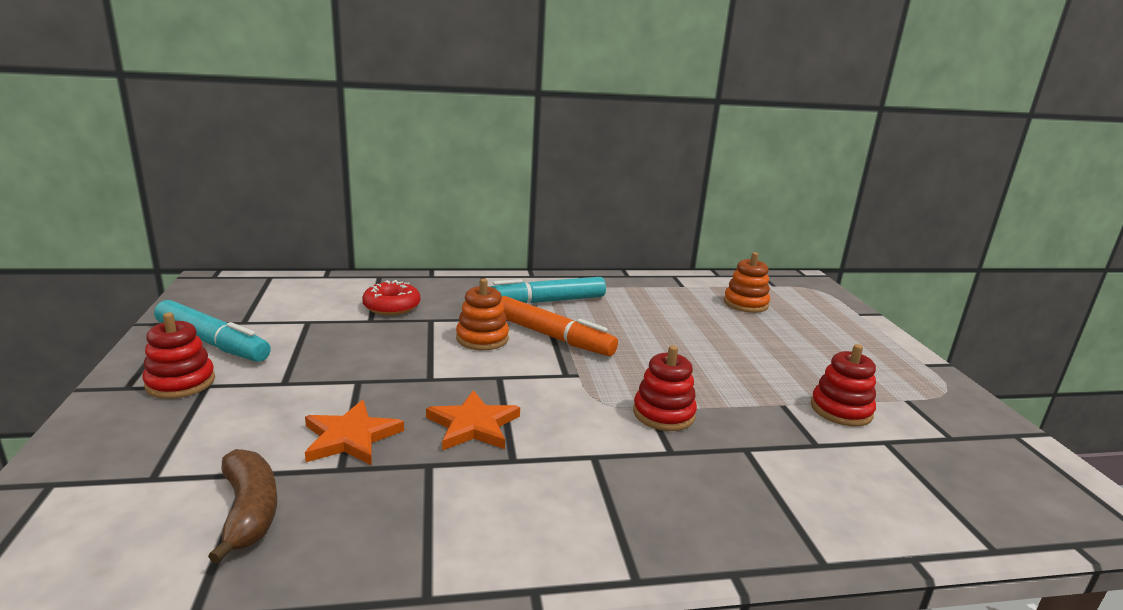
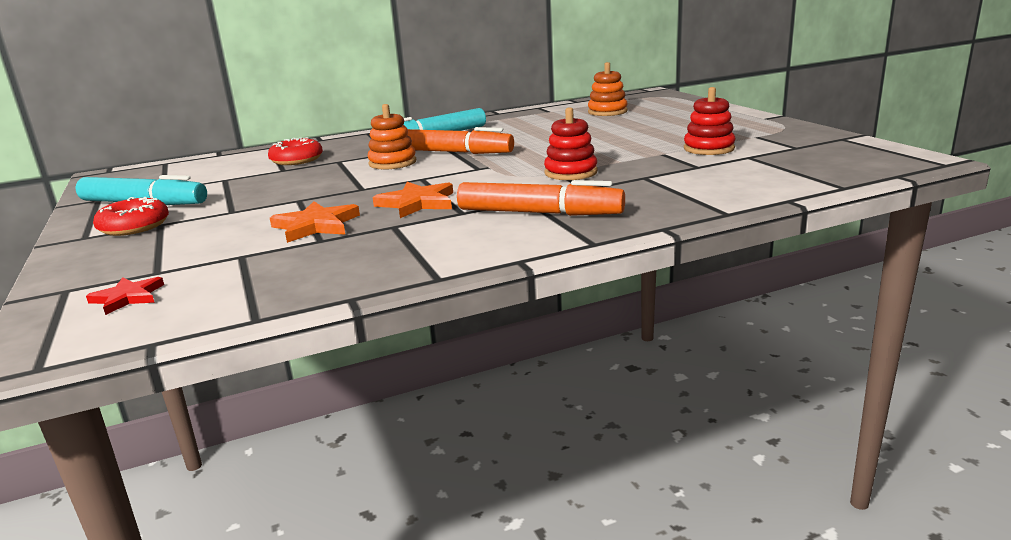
camera: 10 degrees left, 0 degrees up
(97, 520) = (128, 297): none -> red star
(180, 383) = (134, 227): red stacking toy -> red donut
(249, 511) = (259, 271): brown banana -> none
(597, 489) = (539, 213): none -> orange marker

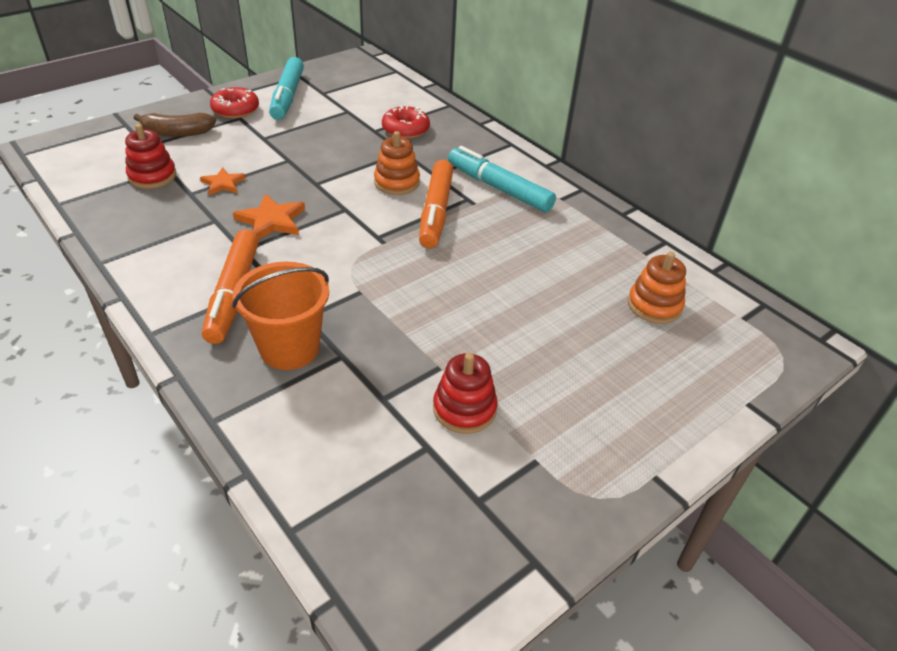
camera: 70 degrees right, 20 degrees up
(128, 297) = (107, 149): red star -> none
(148, 255) = (177, 133): none -> brown banana
(316, 225) = (223, 183): orange star -> orange star, size x0.65
(571, 173) = (360, 300): red stacking toy -> red stacking toy (152, 176)
(631, 192) = (289, 348): none -> orange bucket

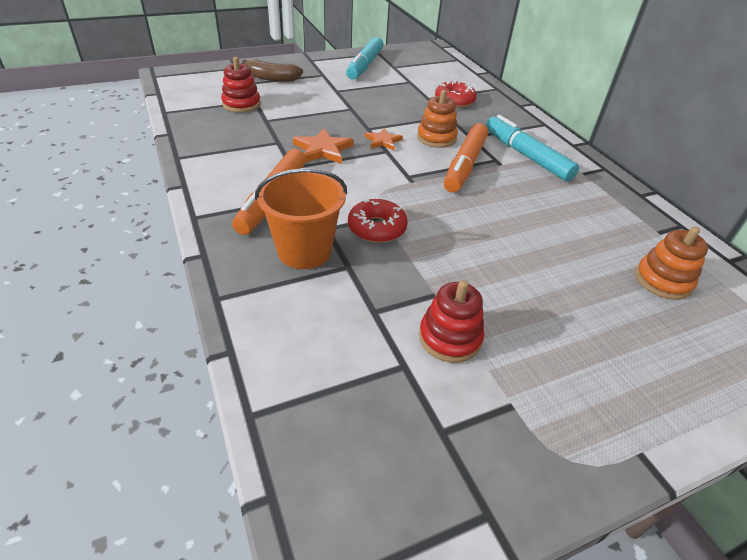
camera: 15 degrees right, 0 degrees up
(223, 183) = (293, 117): orange star -> orange star (383, 141)
(235, 109) = (321, 69): red donut -> red donut (377, 228)

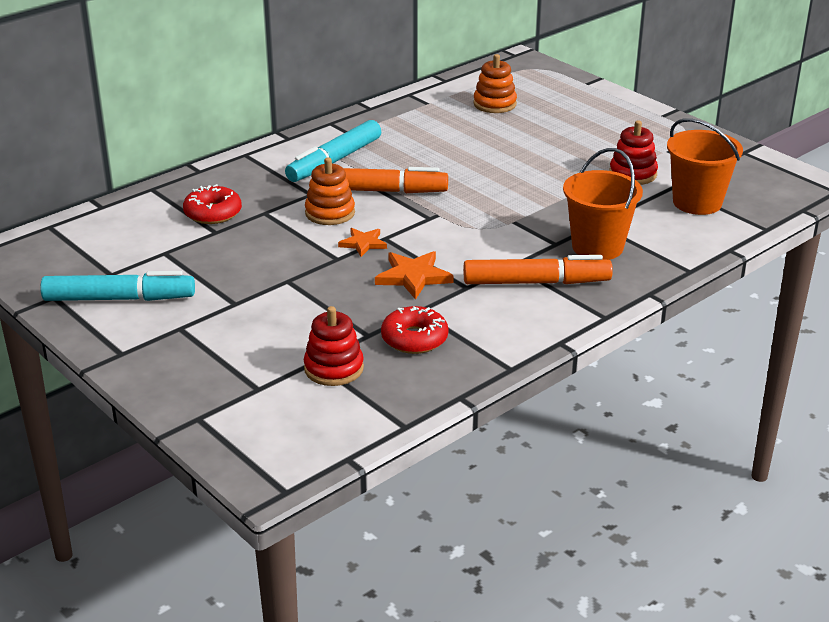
camera: 105 degrees left, 10 degrees down
(271, 78) = (222, 370): brown banana -> none
(352, 371) = (697, 202): none -> orange bucket
(377, 228) = (533, 220): red donut -> red donut (414, 339)

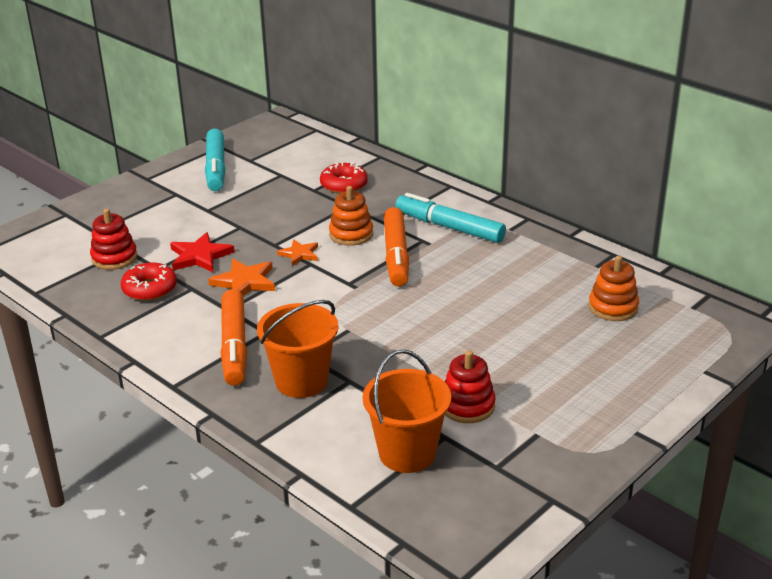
camera: 85 degrees right, 0 degrees up
(348, 306) = (200, 256): none -> red star

